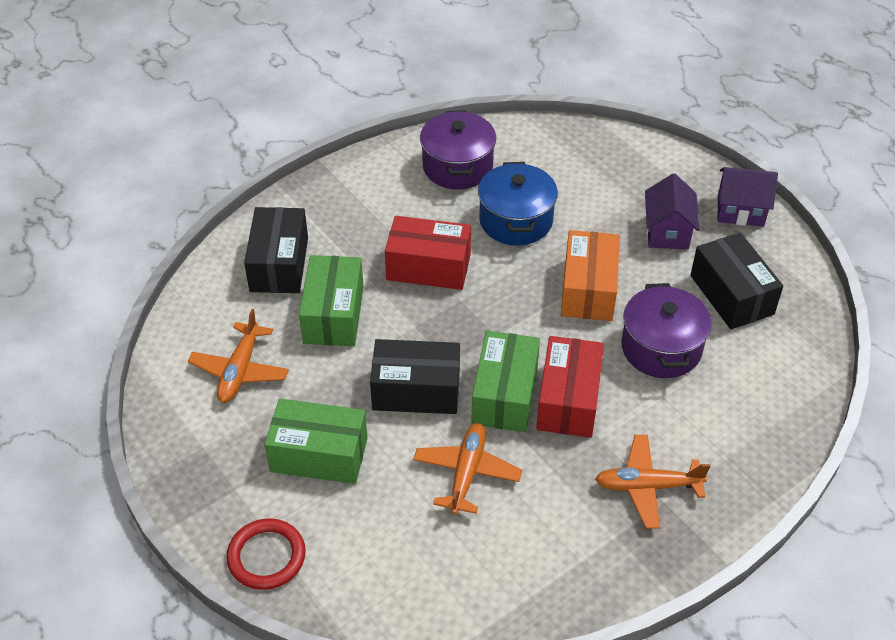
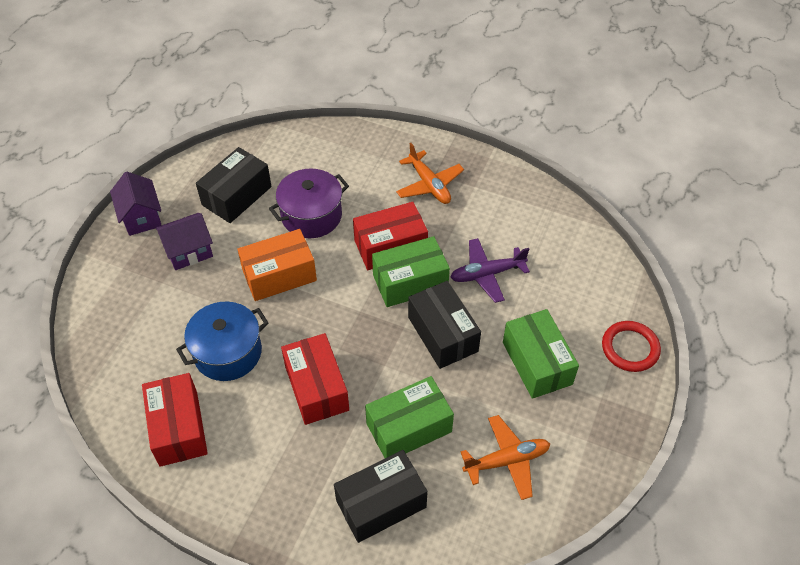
camera: 120 degrees left, 5 degrees up
(457, 166) = (178, 428): purple pot -> red box
(467, 473) = (487, 274): orange plane -> purple plane

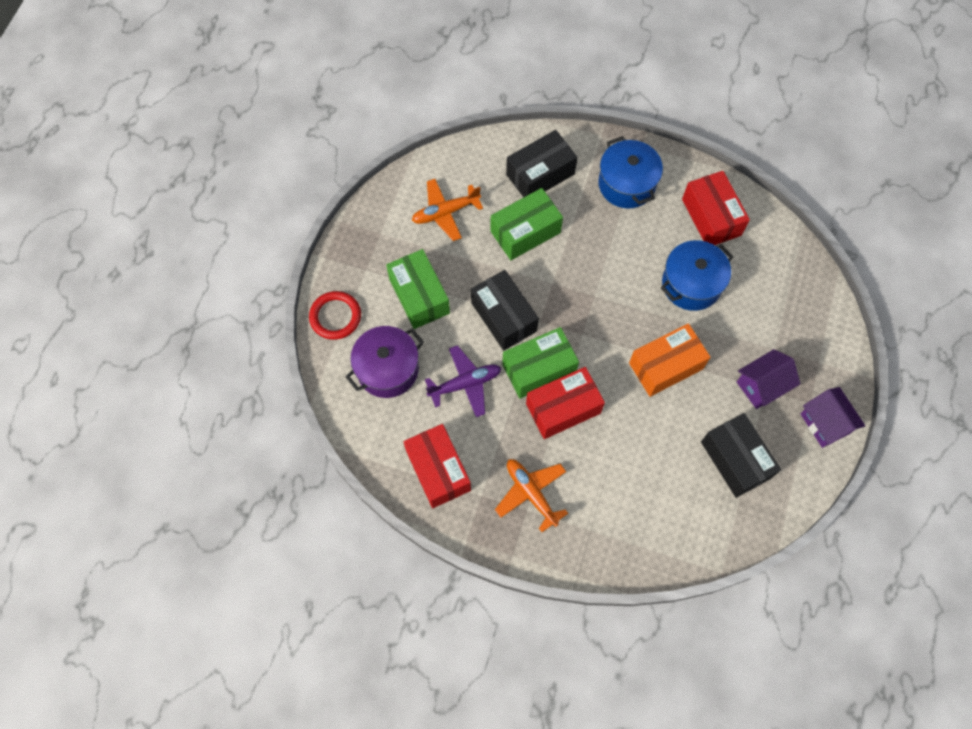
camera: 175 degrees right, 15 degrees up
(237, 196) = (735, 460): black box -> black box turned 60 degrees counterclockwise
(271, 480) = (626, 184): none -> blue pot
(311, 215) = (650, 440): purple pot -> purple pot (387, 369)
(316, 388) = (607, 259): red box -> red box (438, 470)

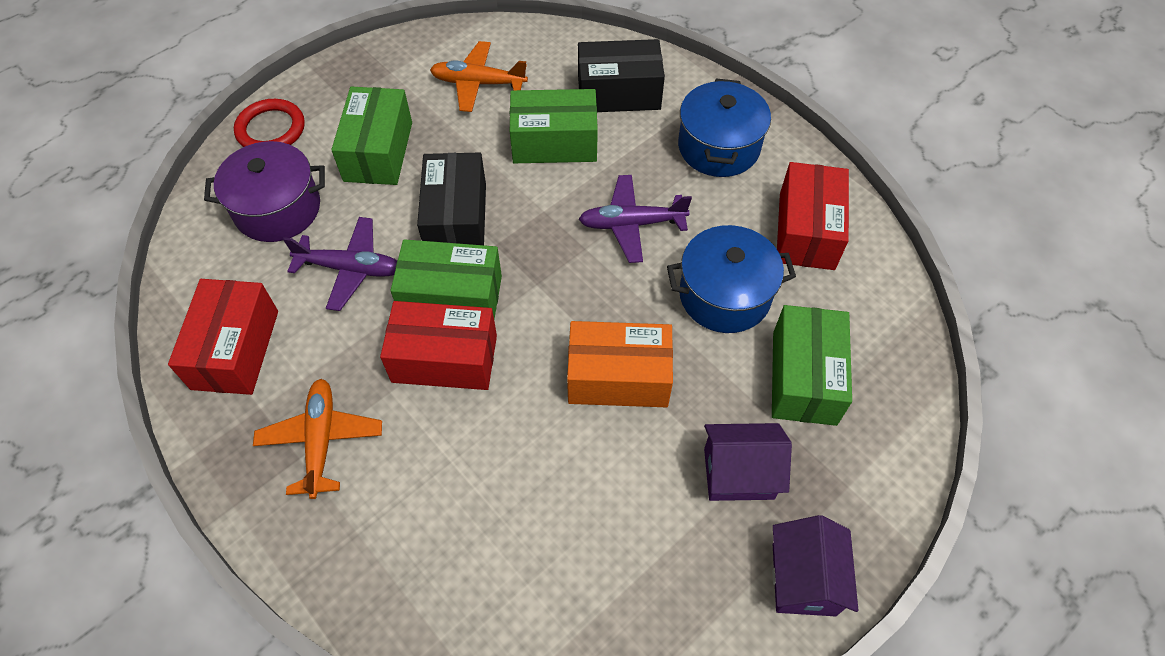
camera: 30 degrees right, 10 degrees down
(610, 265) = (631, 224): none -> purple plane
(735, 460) = (630, 555): black box -> none
(762, 312) = (804, 377): none -> green box

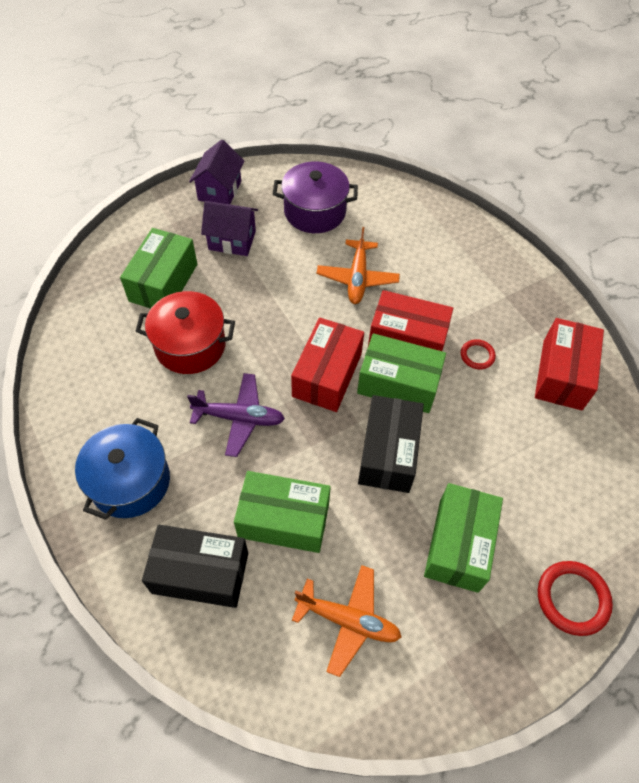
camera: 170 degrees left, 0 degrees up
(278, 209) = (549, 495): purple pot -> purple pot (315, 212)
(321, 440) = (492, 304): orange plane -> orange plane (357, 278)
(348, 354) = (477, 355): none -> red ring
(350, 269) = (479, 423): purple plane -> none
(618, 377) = (287, 305): orange box -> none
(724, 295) = (190, 345): blue pot -> red pot
(806, 231) = (99, 384): red box -> red box (327, 375)

